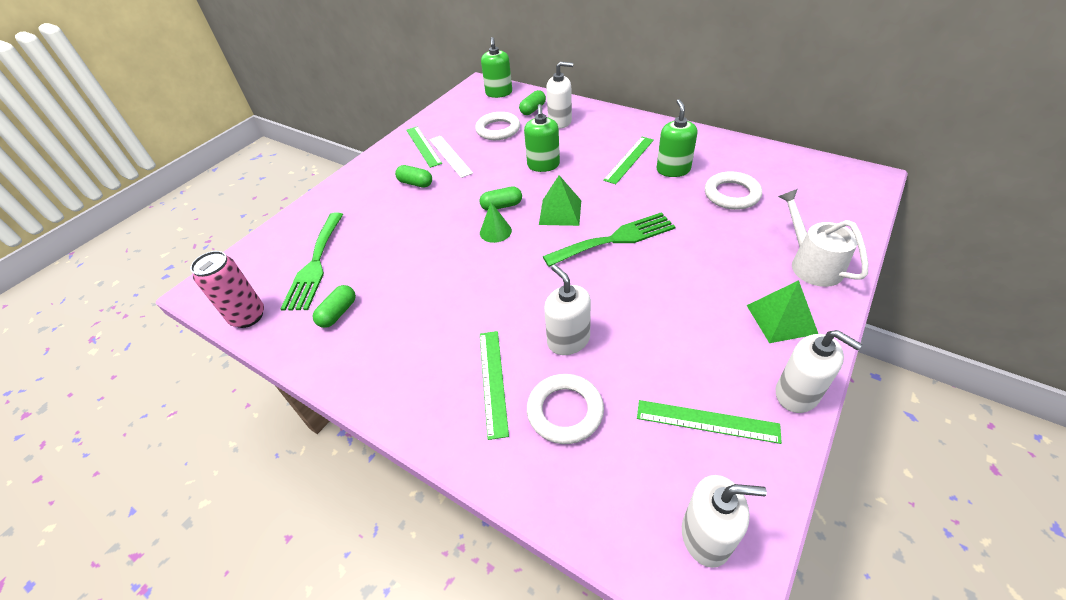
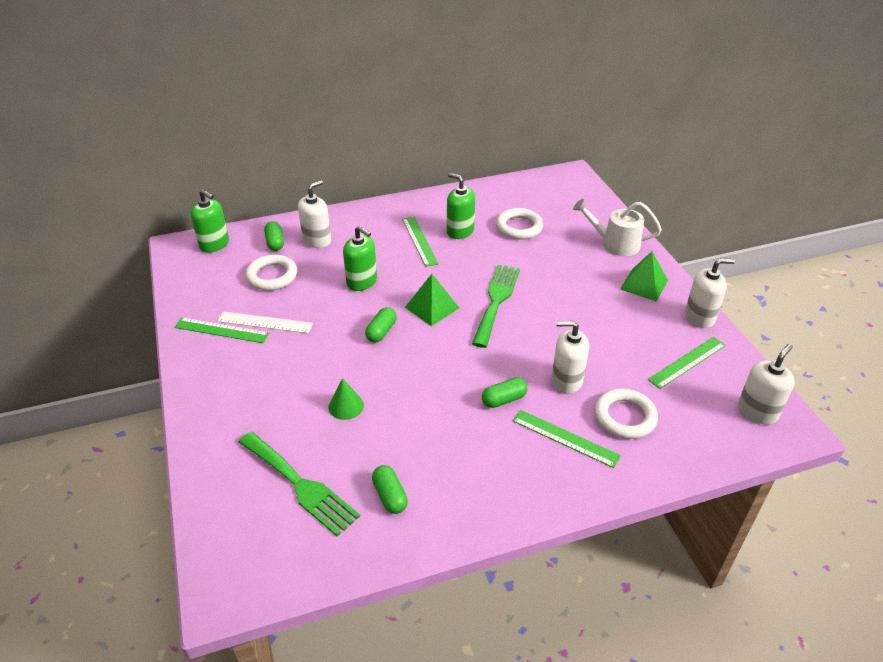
camera: 55 degrees left, 5 degrees down
(248, 316) = (315, 566): pink can -> none
(415, 183) = (273, 363): green capsule -> green capsule (504, 399)
(495, 231) = (408, 352): green cone -> green cone (346, 406)

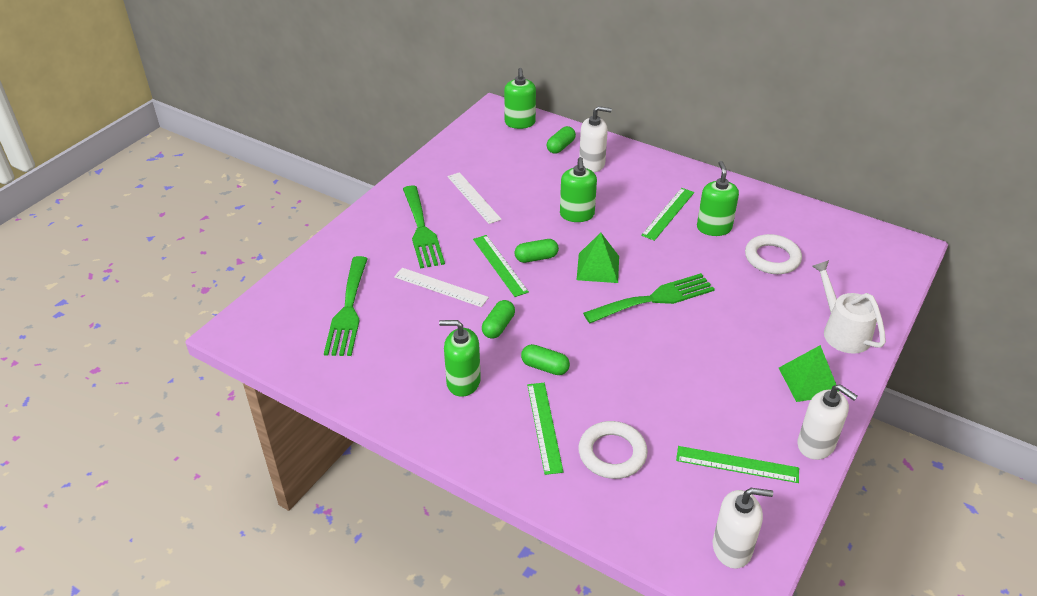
camera: 50 degrees right, 0 degrees up
(221, 330) = (441, 184): green ruler -> green ruler (500, 265)
(261, 376) = (422, 230): none -> green fork
(272, 276) = (523, 169): white ring -> none
(346, 406) = (440, 287): green cone -> white ruler
(390, 496) = (383, 360): green capsule -> green capsule (498, 326)
(470, 458) = (463, 382): none -> green soap dispenser
(566, 380) = (612, 393): white soap dispenser -> none

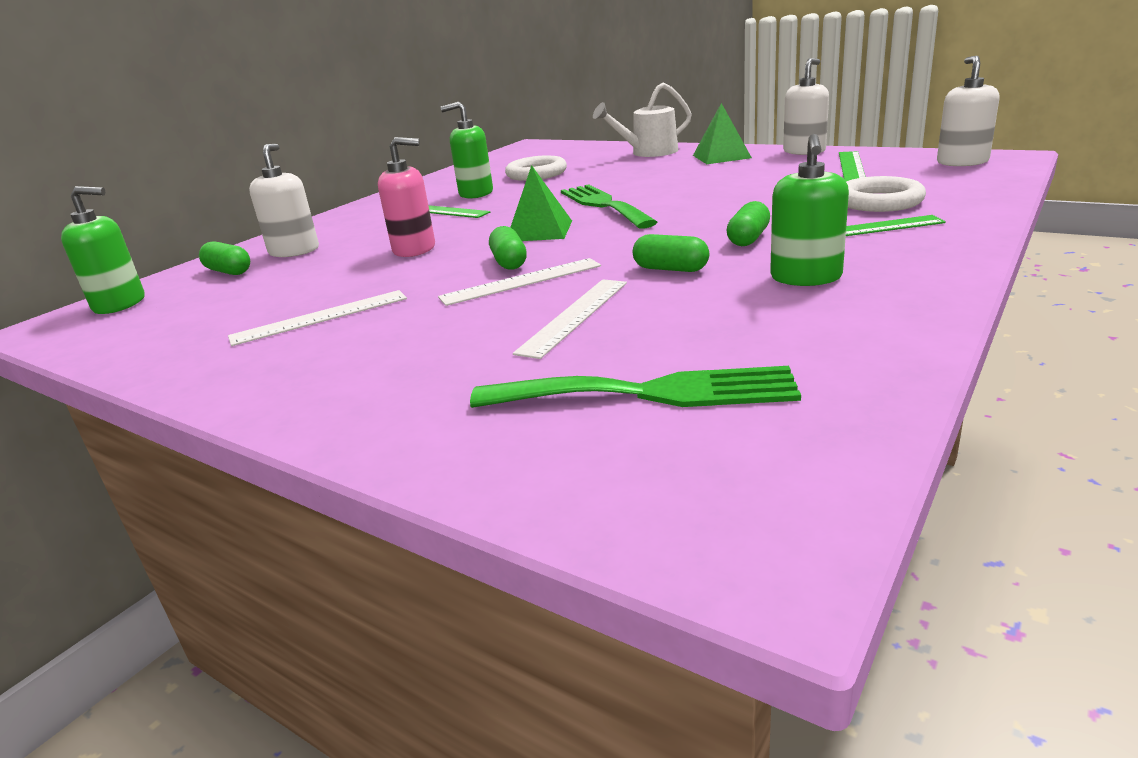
camera: 85 degrees left, 15 degrees down
(422, 230) = (396, 350): green fork -> none
(500, 265) = (521, 281): green ruler -> white ruler
(577, 214) = (414, 249): green soap dispenser -> pink soap dispenser

